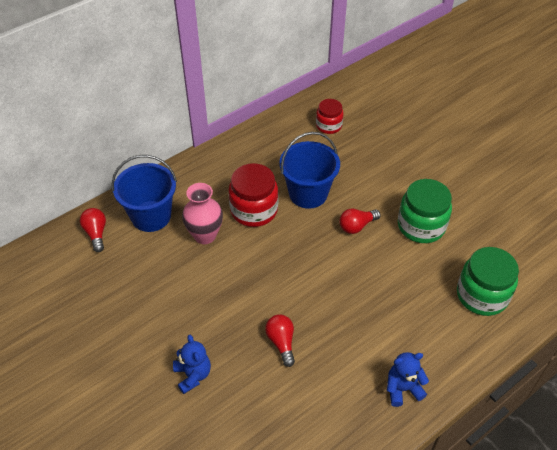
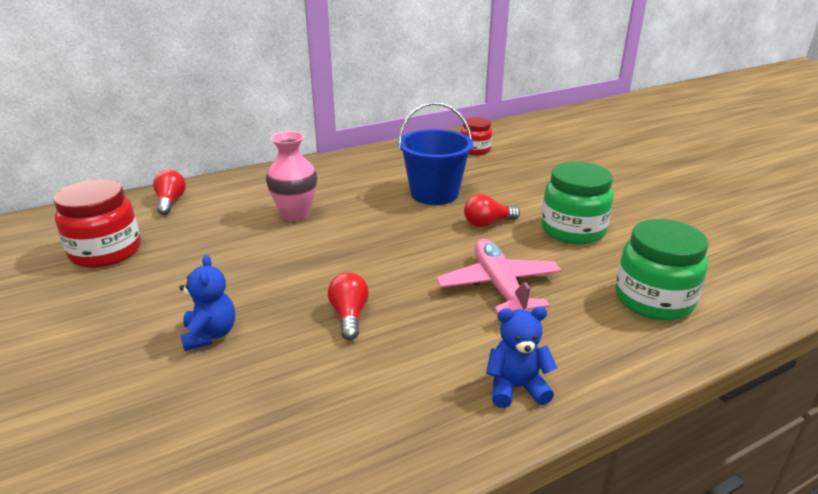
camera: 10 degrees right, 20 degrees down
(151, 216) = (241, 195): blue bucket -> none
(254, 210) = (363, 200): red jar -> red jar (106, 252)
(377, 297) = (498, 286): none -> pink plane

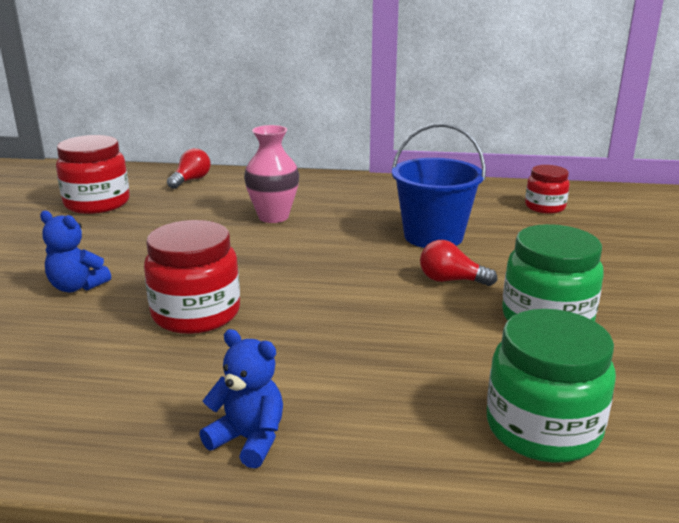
camera: 35 degrees right, 5 degrees down
(210, 335) = (77, 287): blue teddy bear -> blue teddy bear turned 90 degrees clockwise
(349, 316) = (196, 313): red light bulb -> red jar
(498, 286) = (372, 342): pink plane -> none

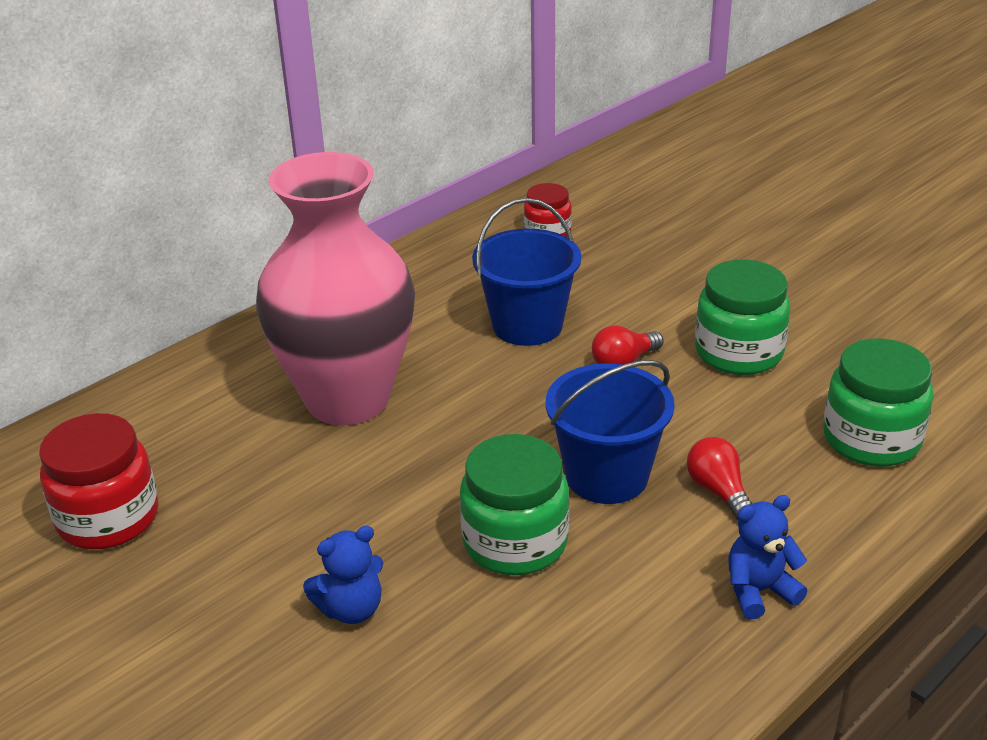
camera: 50 degrees left, 10 degrees up
(191, 180) = (142, 413): red light bulb -> red light bulb (718, 491)
(196, 313) = (515, 542): red jar -> green jar
(273, 217) = (347, 399): pink vase -> pink vase, size x2.05
(310, 320) = (607, 476): none -> blue bucket

